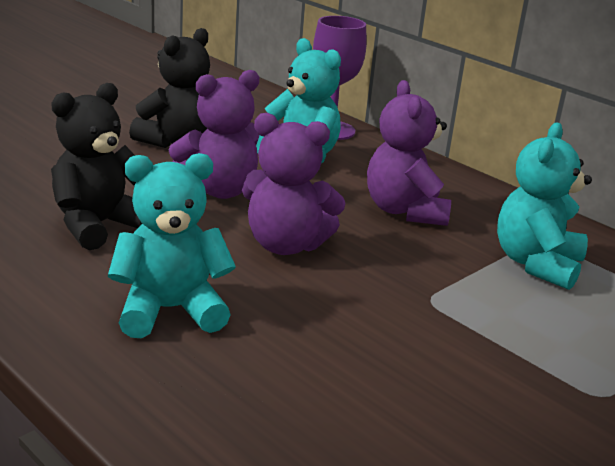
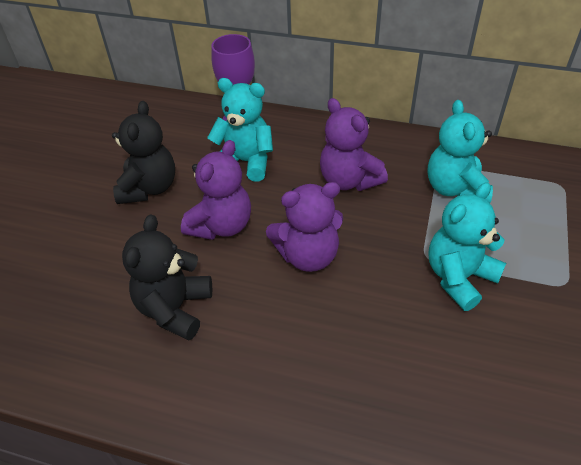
camera: 25 degrees left, 20 degrees up
(170, 310) = (293, 362): turquoise teddy bear -> turquoise teddy bear (459, 277)

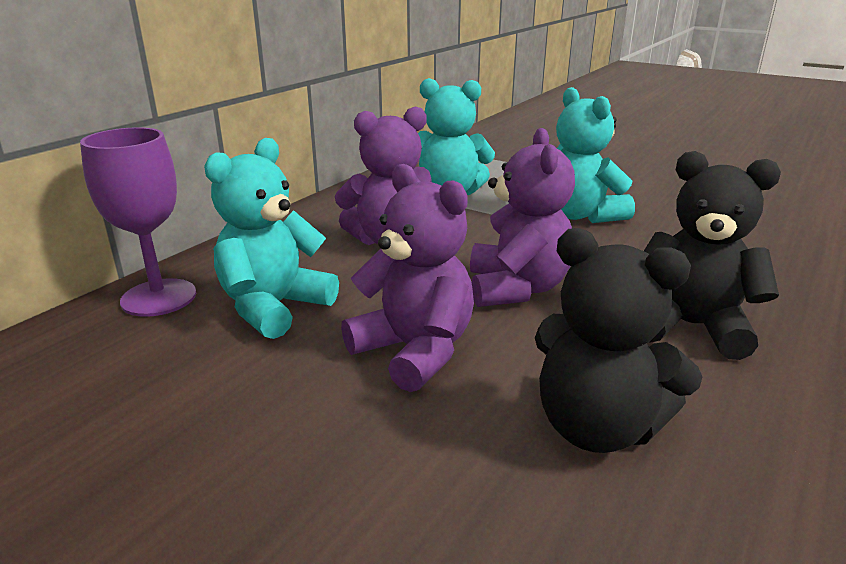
camera: 75 degrees left, 20 degrees down
(149, 188) = (240, 429): black teddy bear -> black teddy bear (690, 326)

